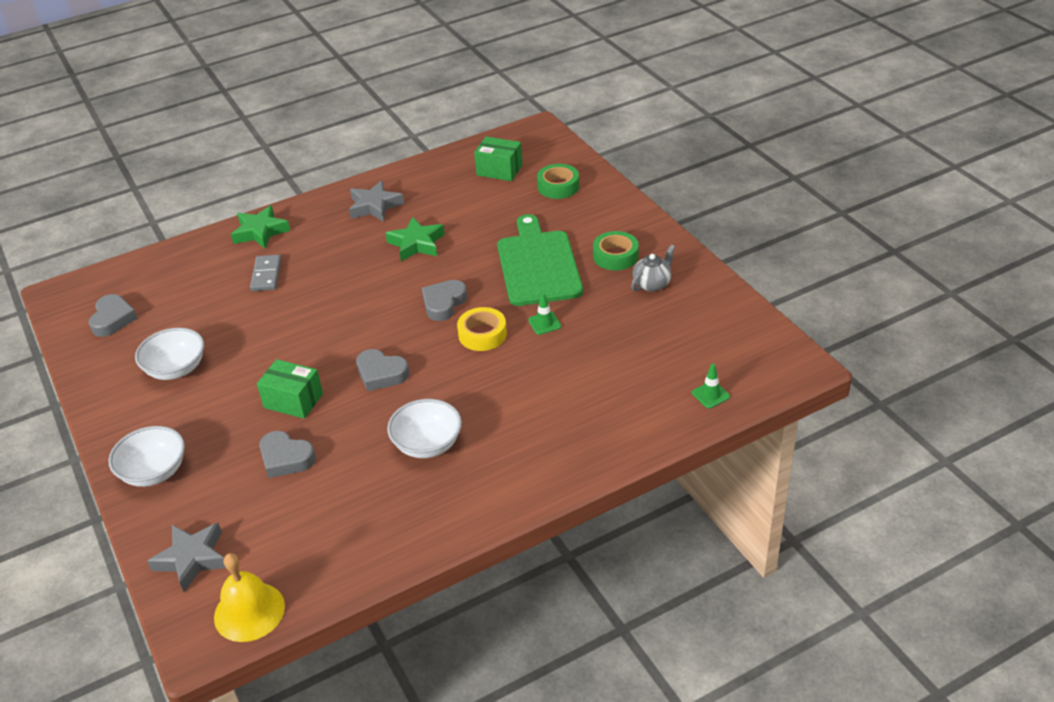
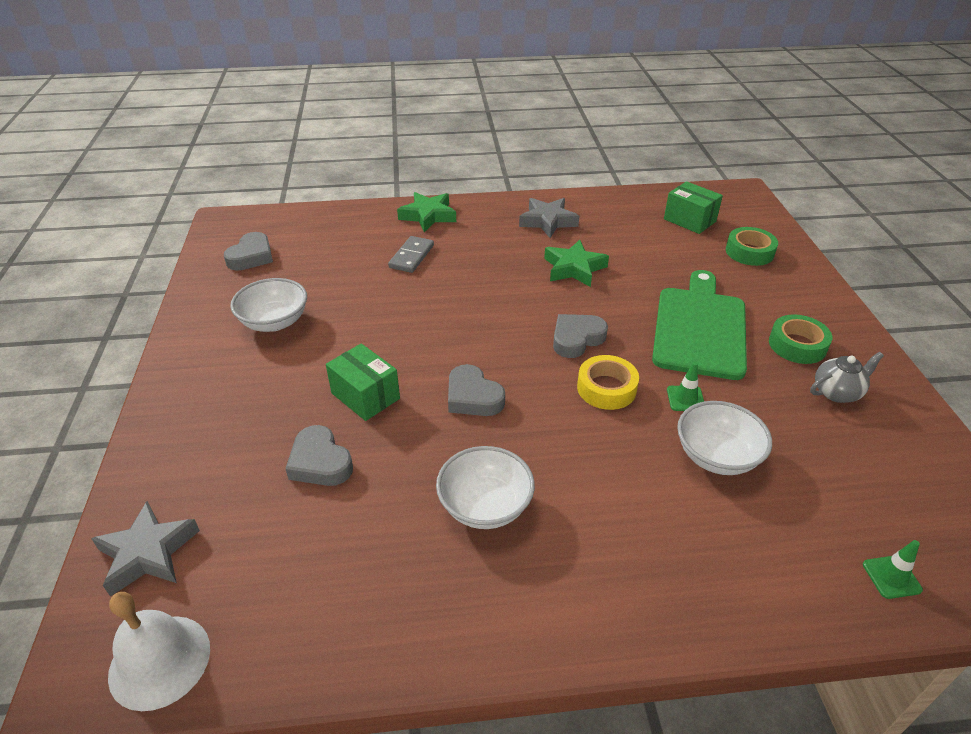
camera: 20 degrees right, 0 degrees up
(154, 472) = (182, 426): white bowl -> white bowl (716, 456)
(249, 611) = (159, 661): yellow bell -> white bell

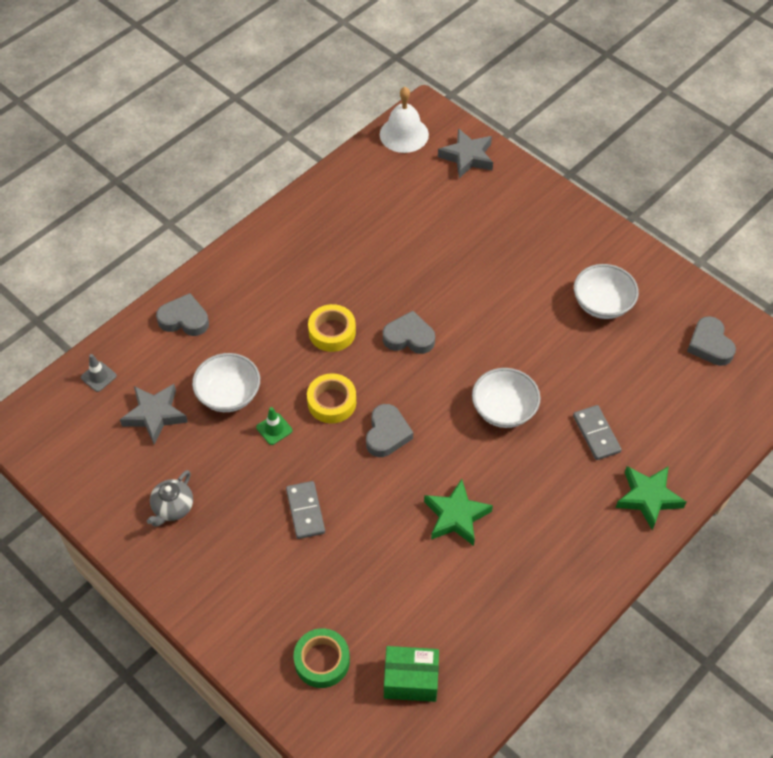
camera: 140 degrees right, 15 degrees up
(320, 462) = (446, 242): grey heart -> grey heart (184, 319)
(365, 396) = (473, 294): green box -> none
(485, 506) = (335, 278): white bowl -> white bowl (504, 409)
(547, 449) = (332, 332): none -> yellow tape
(548, 221) = (538, 572): grey star -> grey star (155, 415)
(700, 328) = (305, 511): green cutting board -> grey domino
(797, 345) = (221, 544): green tape -> none
(891, 577) = (98, 376): green traffic cone -> grey traffic cone

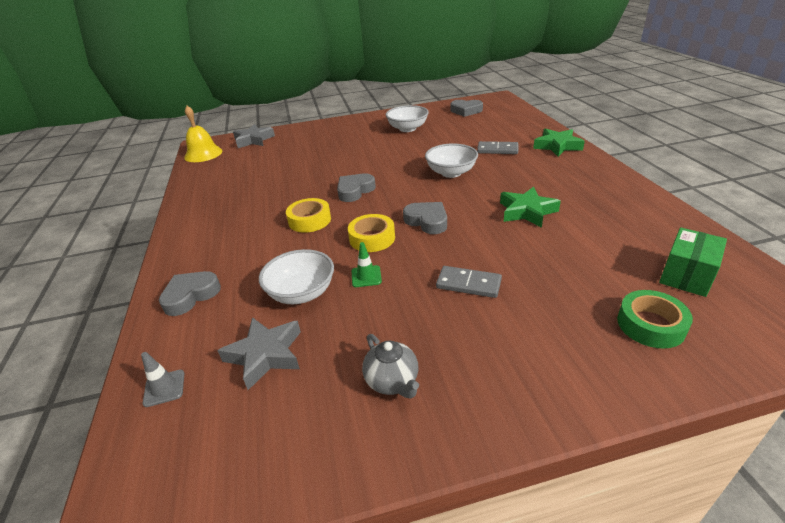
camera: 55 degrees left, 20 degrees down
(404, 134) = (203, 154): white bell -> yellow bell

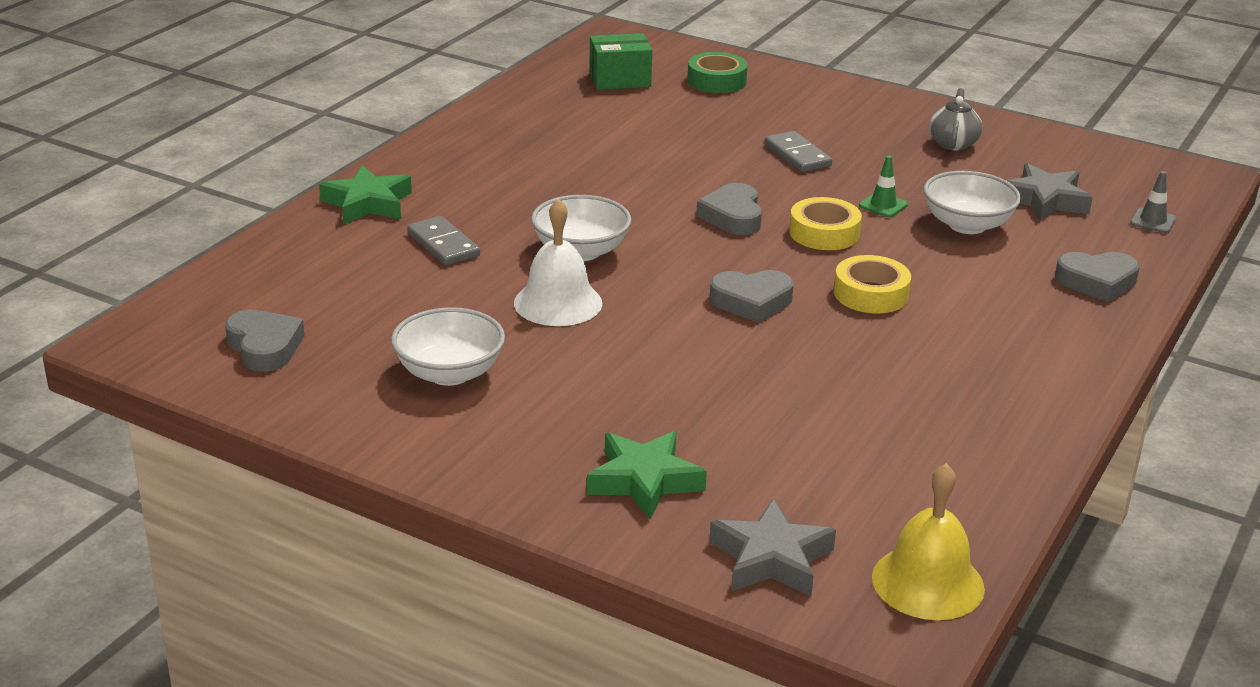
camera: 140 degrees left, 5 degrees down
(419, 156) = (558, 303): none -> white bell
(527, 211) = (613, 169): green star -> green star (644, 481)

